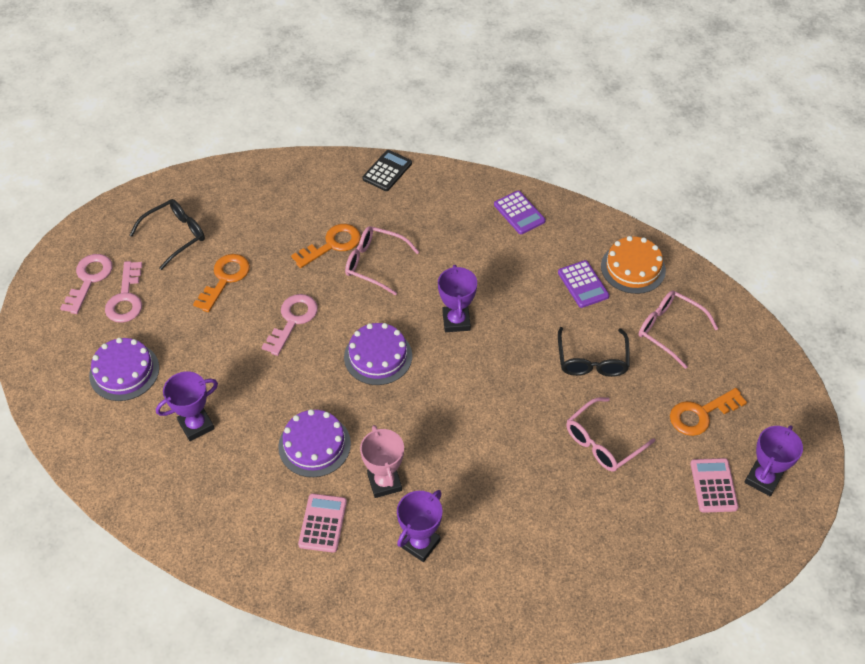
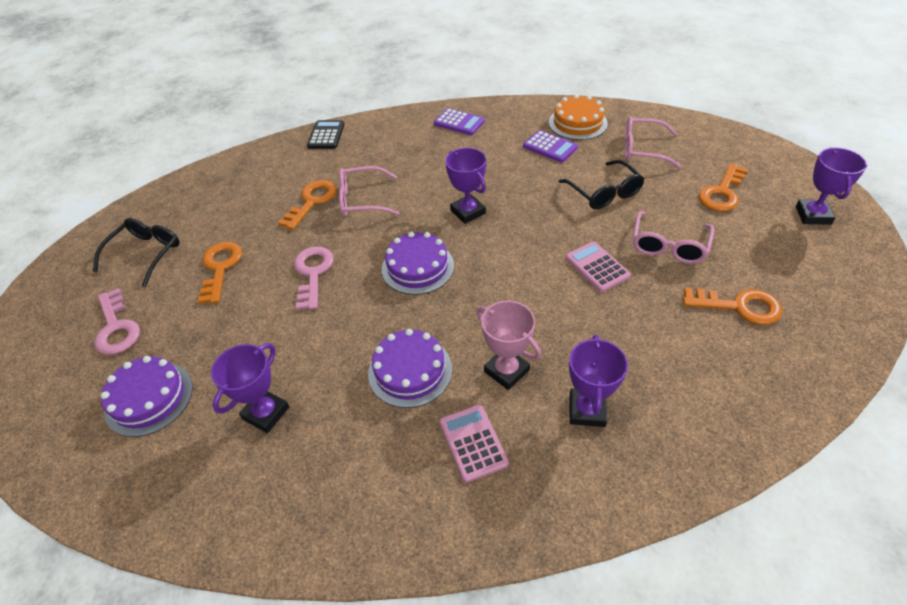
camera: 25 degrees left, 5 degrees down
(89, 279) = (63, 328): pink key -> none
(611, 526) = (739, 306): none -> orange key
(713, 485) = (783, 236): pink calculator -> pink calculator (597, 267)

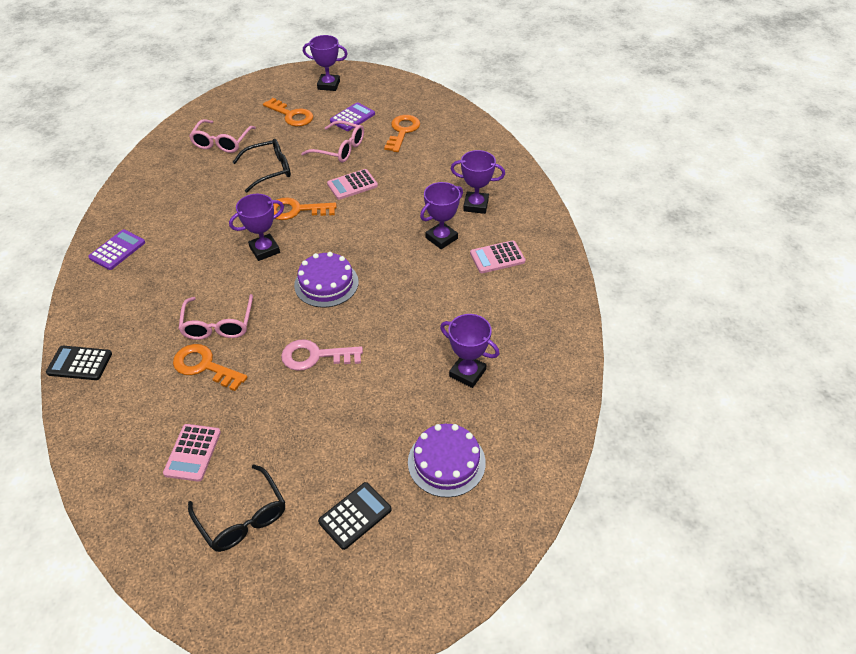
camera: 90 degrees left, 0 degrees up
(116, 328) = (355, 516): pink key -> black calculator
(145, 254) = (242, 517): black glasses -> black glasses turned 150 degrees counterclockwise
(219, 213) = (192, 453): none -> pink calculator
(220, 267) = (287, 435): orange key -> orange key (296, 210)
(410, 371) = (436, 288): purple cake -> none
(506, 371) = (441, 238): pink trophy -> purple trophy
(550, 147) = (192, 193): purple calculator -> purple calculator (352, 117)
(577, 123) = (163, 172): orange cake -> none

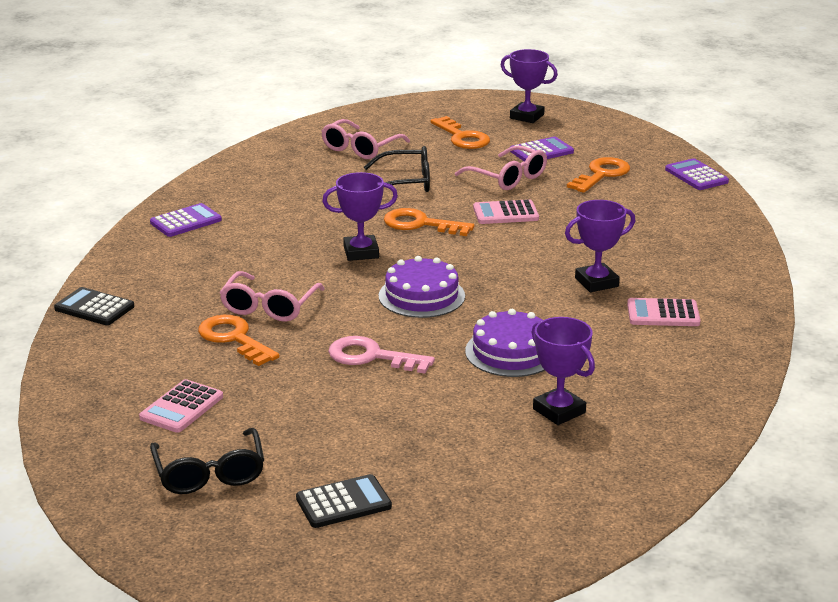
camera: 20 degrees right, 20 degrees down
(446, 462) = (485, 483): purple cake -> purple cake (511, 352)
(465, 118) = (696, 176): none -> purple calculator
(476, 205) = (662, 260): purple trophy -> none

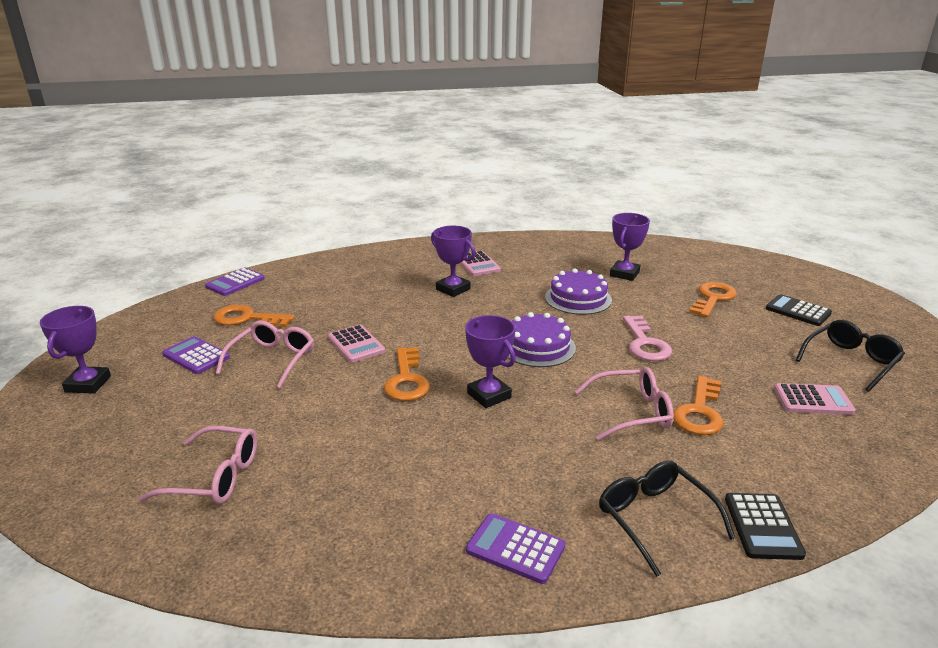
camera: 115 degrees left, 0 degrees up
(406, 182) = (310, 414): black glasses -> black glasses (655, 519)
(462, 137) = (162, 410): orange key -> orange key (713, 298)

